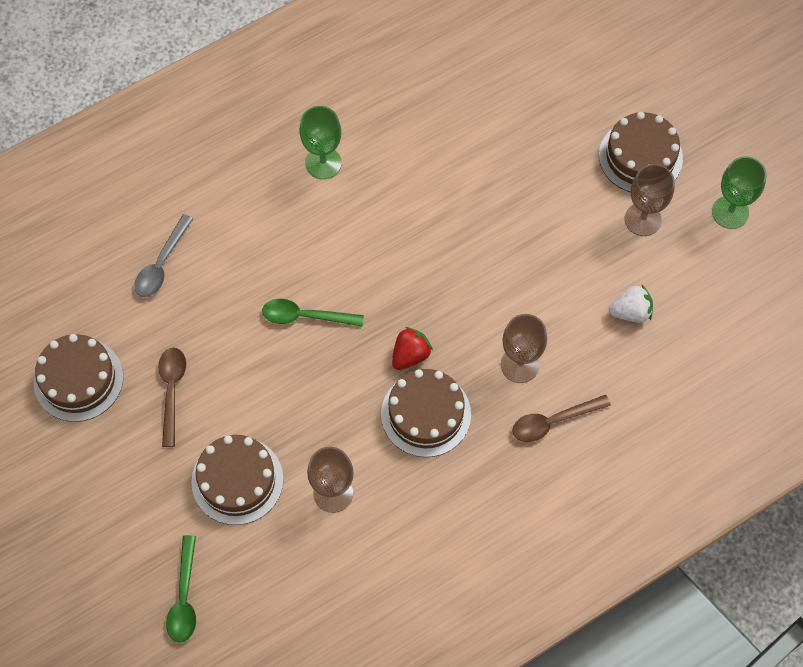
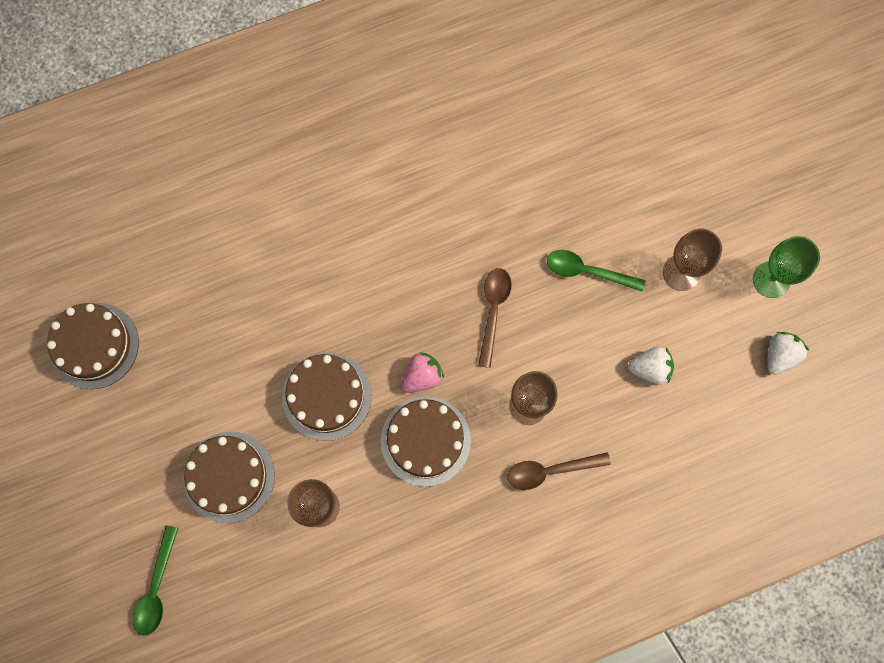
camera: 10 degrees right, 10 degrees up
(161, 264) = (196, 239): grey spoon -> none
(172, 391) = (182, 373): brown spoon -> brown spoon (493, 311)
(305, 316) = (326, 318): green spoon -> green spoon (587, 271)
(323, 163) = (373, 159): green goblet -> none
(410, 355) = (422, 376): red strawberry -> pink strawberry
(640, 157) = (692, 205): brown cake -> brown cake (327, 396)
(752, 280) = (779, 355): none -> white strawberry

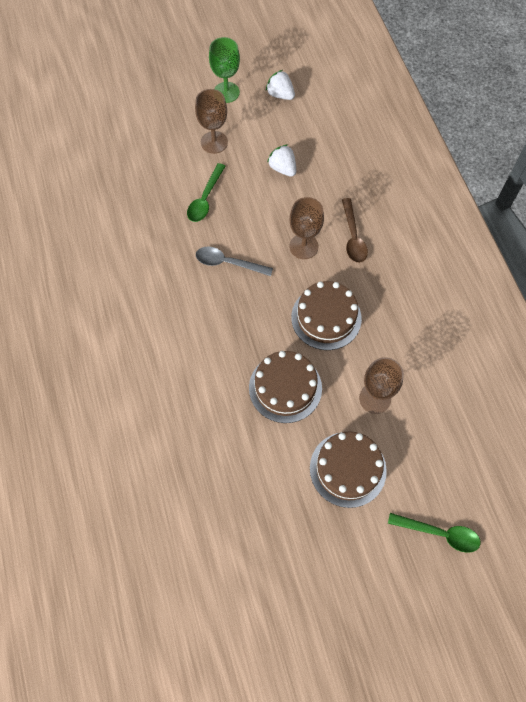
camera: 85 degrees left, 10 degrees down
(94, 345) = (222, 586): brown cake -> none
(422, 376) = (275, 316): pink strawberry -> none
(493, 311) = (228, 263): brown spoon -> grey spoon
(650, 369) = (283, 168): white strawberry -> white strawberry turned 45 degrees counterclockwise

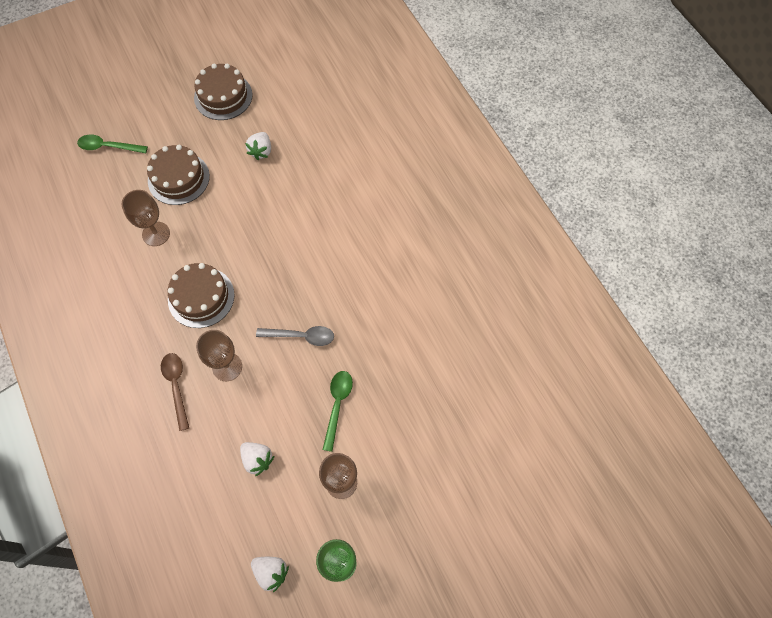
camera: 170 degrees right, 0 degrees up
(241, 491) = (261, 151): none -> white strawberry
(285, 388) = (234, 230): brown cake -> brown cake (223, 96)

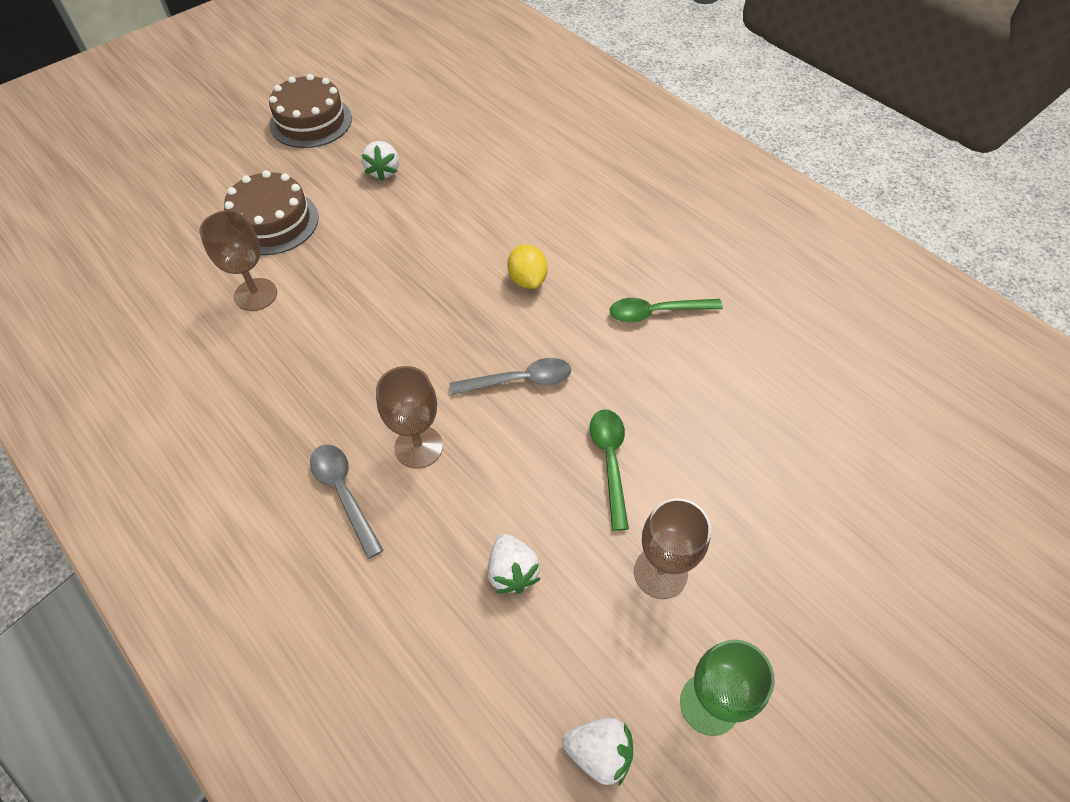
camera: 15 degrees left, 10 degrees down
(108, 147) = (156, 204): green spoon -> green spoon (656, 312)
(176, 386) = (344, 493): brown spoon -> grey spoon
(201, 297) = (348, 361): brown cake -> none
(257, 459) = (512, 572): white strawberry -> white strawberry turned 45 degrees clockwise
(330, 262) = (527, 280): none -> yellow lemon

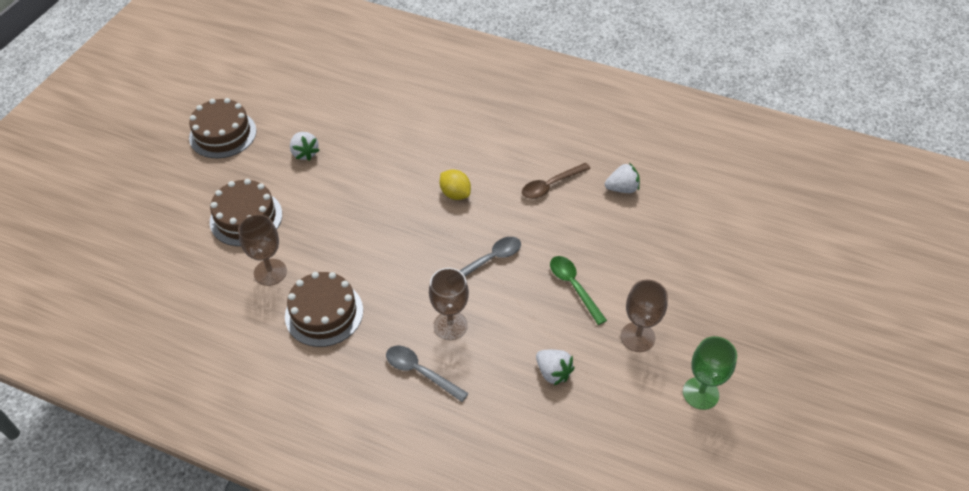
camera: 25 degrees left, 5 degrees down
(281, 368) = (324, 313): none -> brown cake
(599, 753) = (656, 443): white strawberry -> white strawberry (622, 188)
(656, 312) = (550, 185): green spoon -> brown spoon

